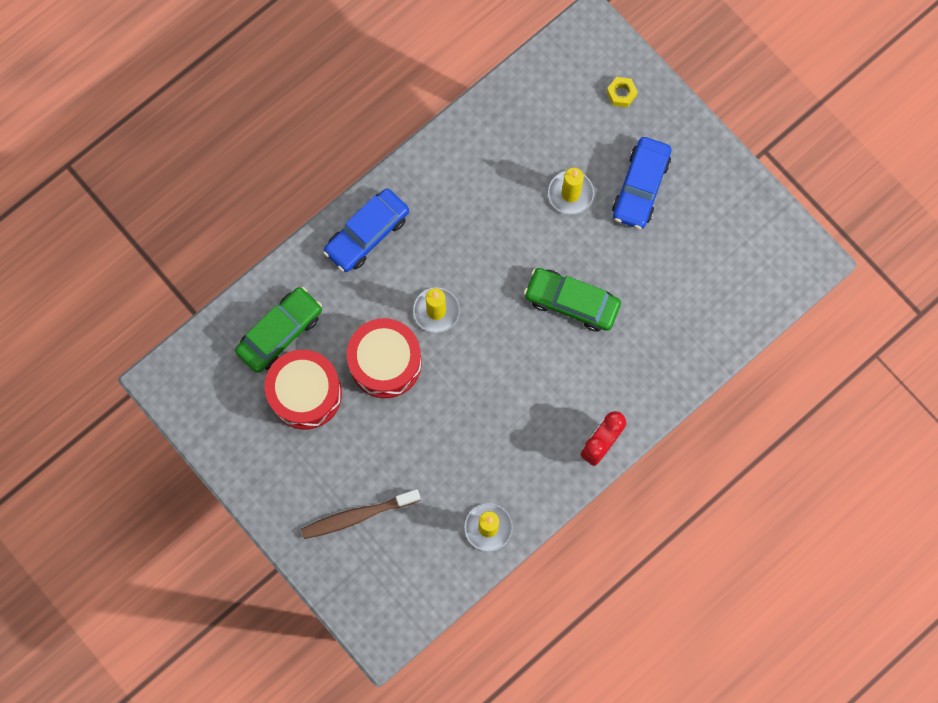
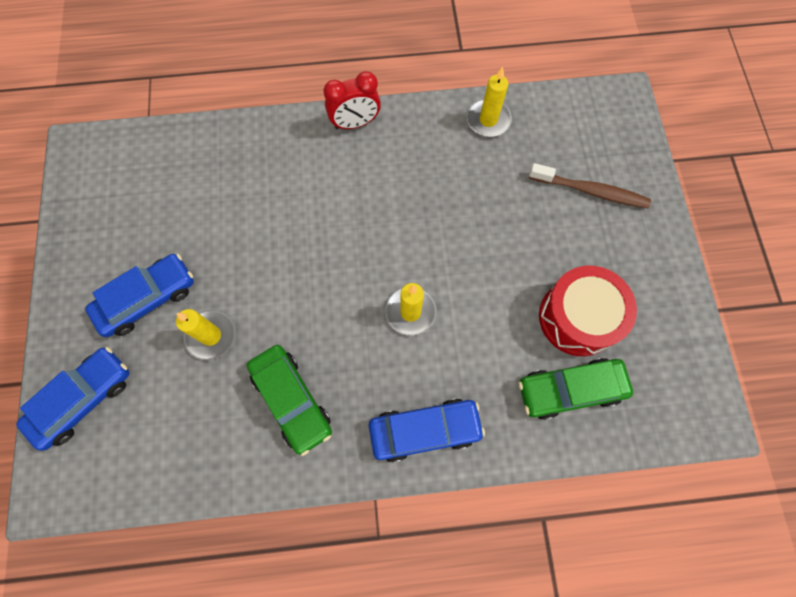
camera: 145 degrees left, 5 degrees down
(385, 362) = (487, 297): red drum -> none
(571, 302) = (289, 241): green car -> green car (292, 400)
(621, 94) = (84, 399): yellow nut -> blue car

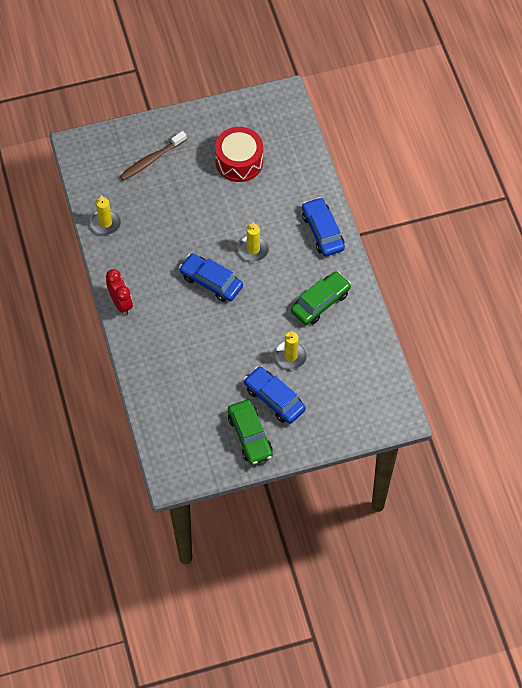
camera: 100 degrees left, 10 degrees down
(84, 399) = (345, 416): blue car -> blue car (211, 282)
(570, 389) = (283, 163): green car -> green car (250, 436)
(591, 191) = (151, 160): brown toothbrush -> brown toothbrush turned 135 degrees counterclockwise

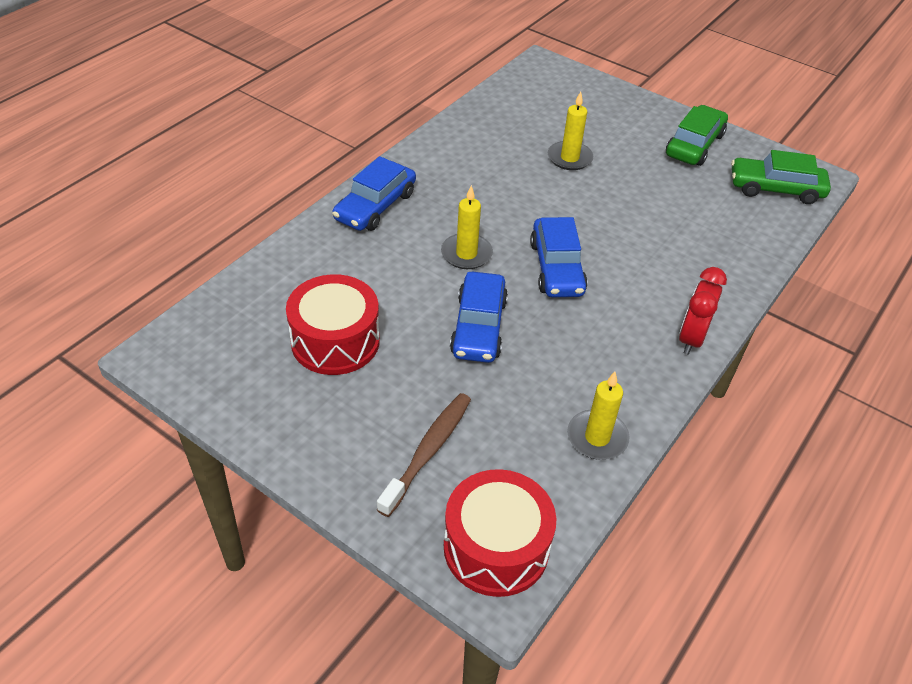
camera: 130 degrees left, 15 degrees down
(91, 155) = (496, 547): none -> red drum
(151, 160) = (428, 451): brown toothbrush -> brown toothbrush turned 75 degrees counterclockwise
(274, 399) = (633, 147): blue car -> blue car (478, 327)
(320, 302) = (477, 165): green car -> green car (775, 189)

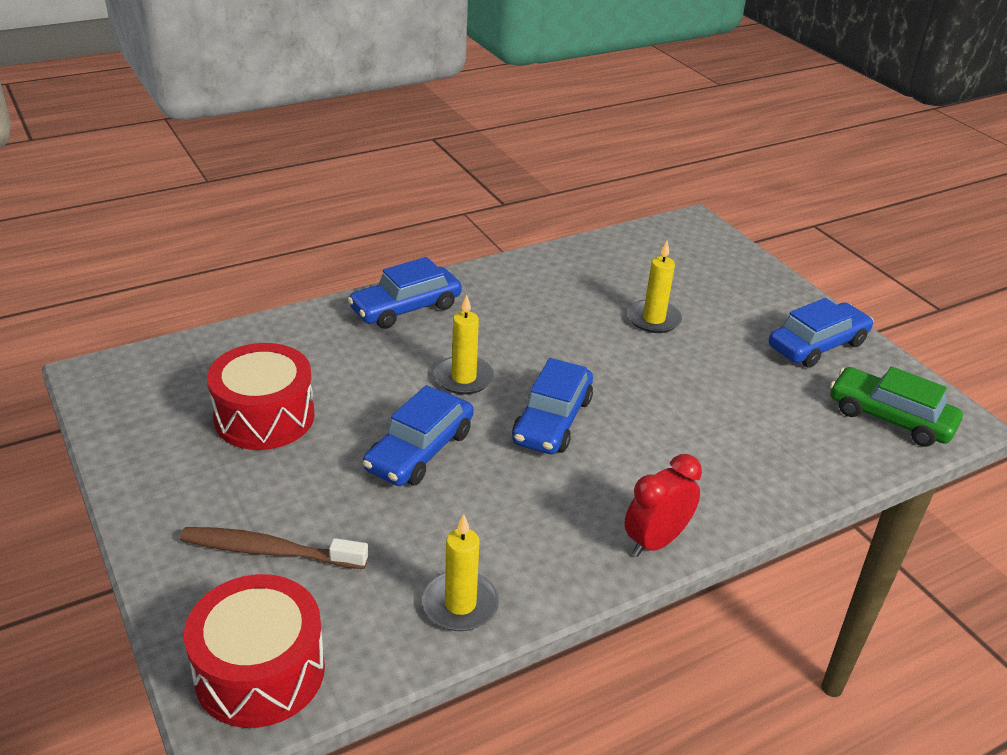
camera: 25 degrees right, 10 degrees down
(428, 451) = (269, 551): brown toothbrush -> brown toothbrush turned 135 degrees counterclockwise
(694, 145) = (817, 345): green car -> blue car

